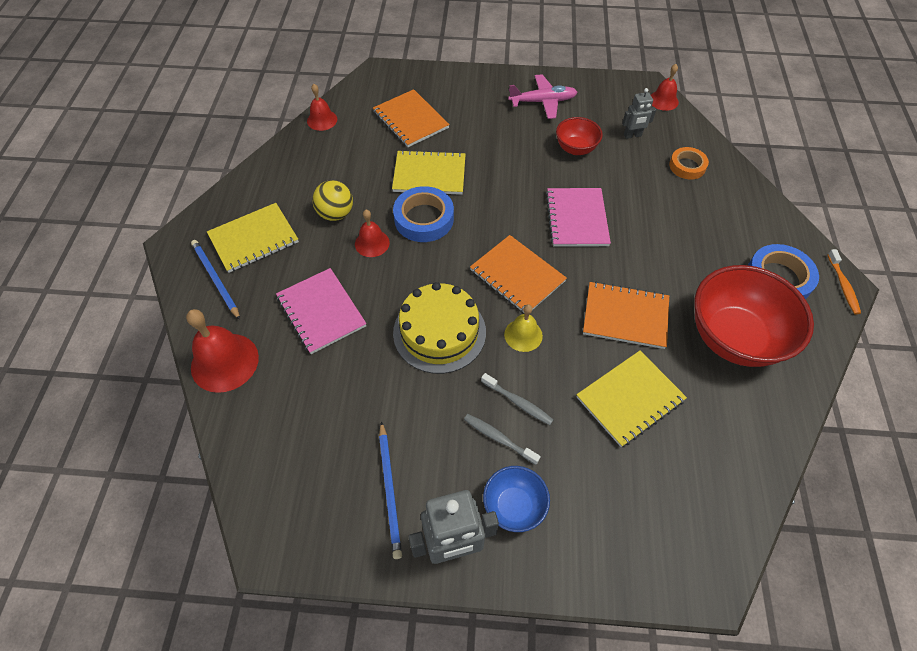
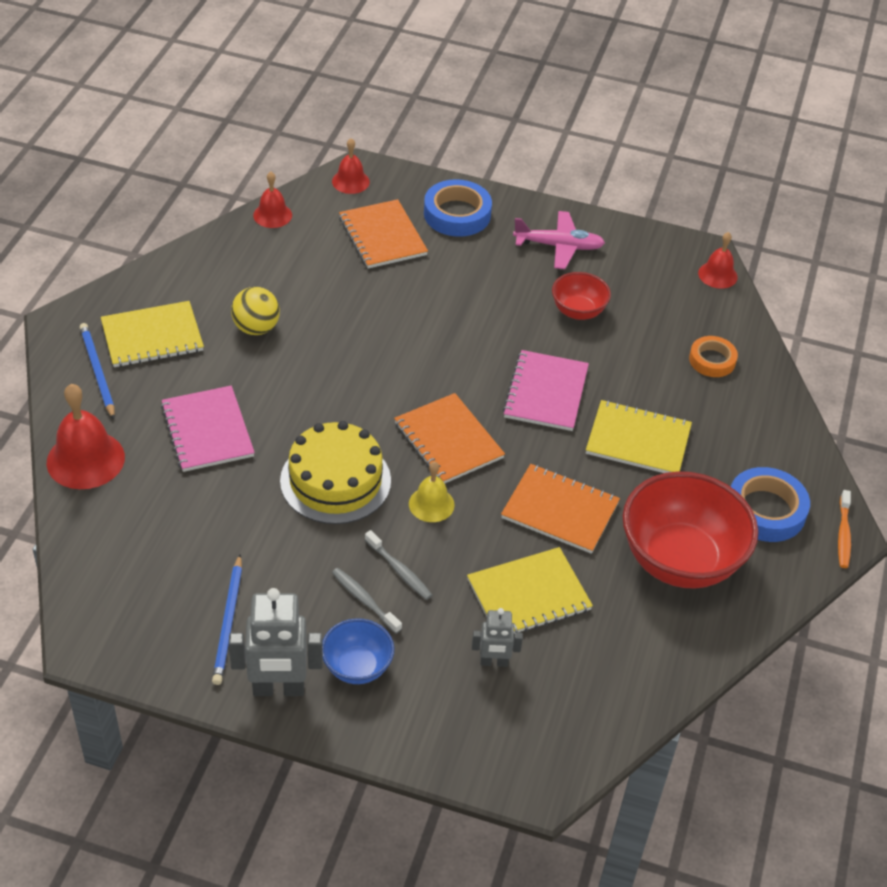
camera: 10 degrees right, 10 degrees down
(372, 243) = (289, 369): red bell -> red bell (350, 181)
(424, 219) = (359, 355): blue tape -> blue tape (457, 214)
(429, 174) = (383, 305): yellow notebook -> yellow notebook (638, 440)
(632, 135) = (658, 310): grey robot -> grey robot (494, 662)

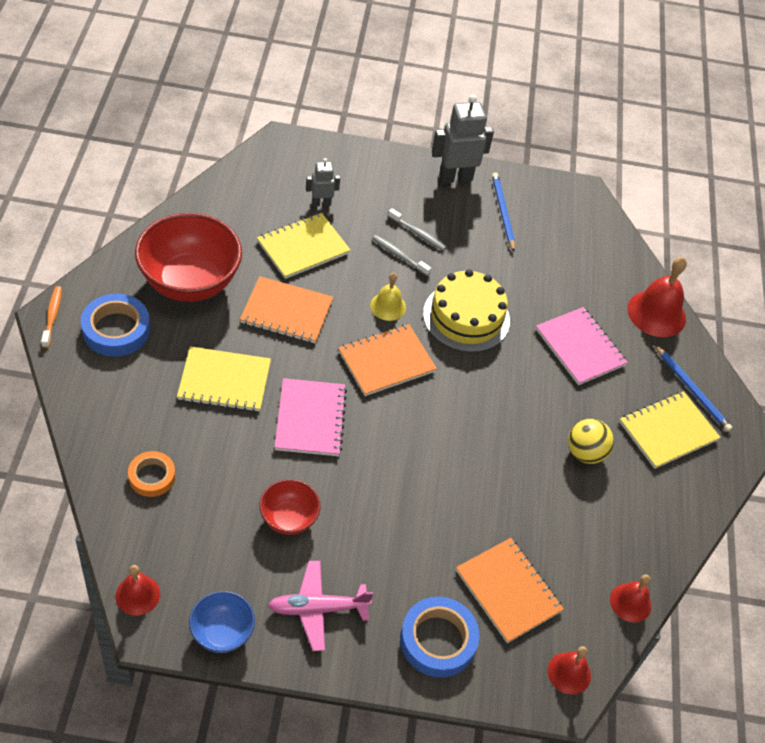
camera: 165 degrees right, 5 degrees up
(357, 667) = (410, 193): blue bowl -> blue bowl (222, 633)
(448, 440) = (386, 361): orange notebook -> orange notebook turned 75 degrees counterclockwise

